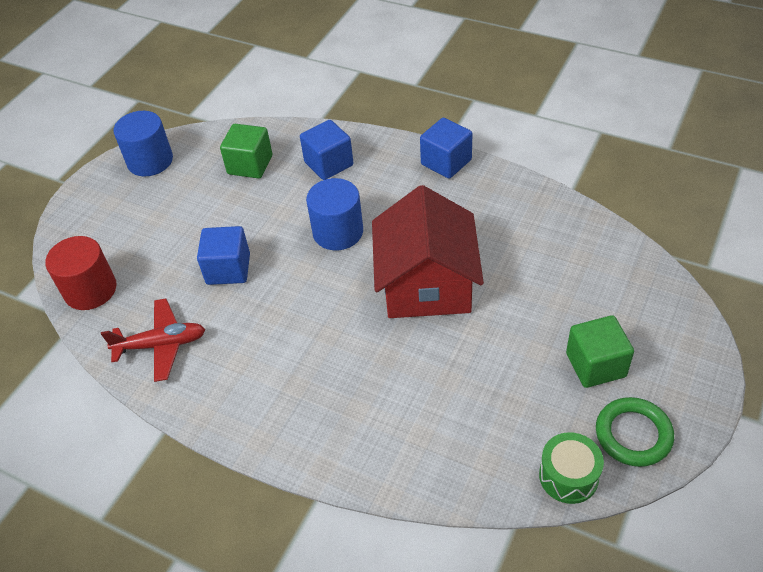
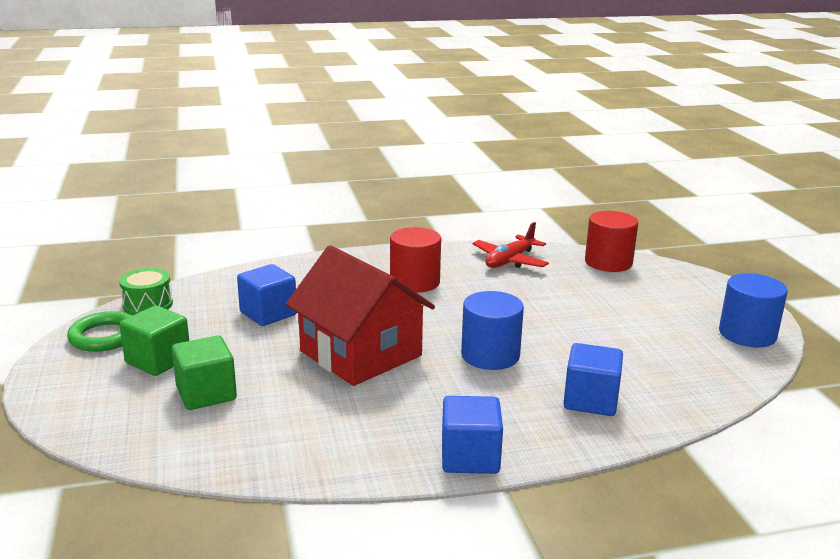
camera: 135 degrees right, 25 degrees down
(228, 269) = (537, 303): blue cube -> blue cube (268, 313)
(250, 165) = (660, 368): green cube -> green cube (206, 393)
(284, 361) = (415, 282): none -> red cylinder

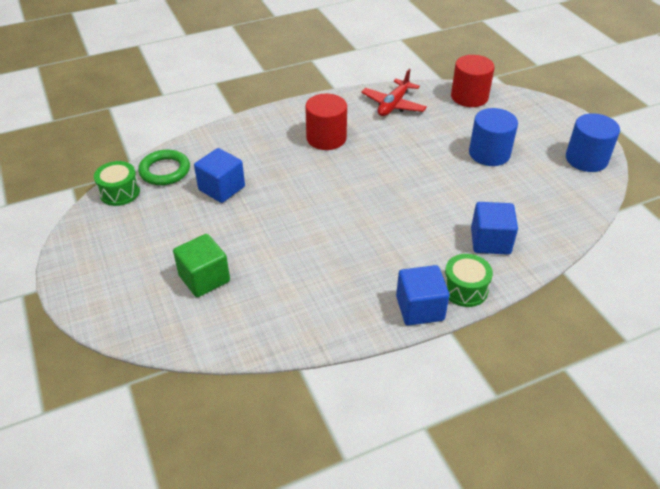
camera: 10 degrees left, 20 degrees up
(104, 336) = (98, 232): green ring -> green ring (165, 171)
(158, 360) = (153, 251): green cube -> none
(360, 353) = (308, 220): red house -> none
(490, 355) = (406, 207): blue cylinder -> blue cylinder (489, 153)
(539, 445) = (465, 289): none -> green drum

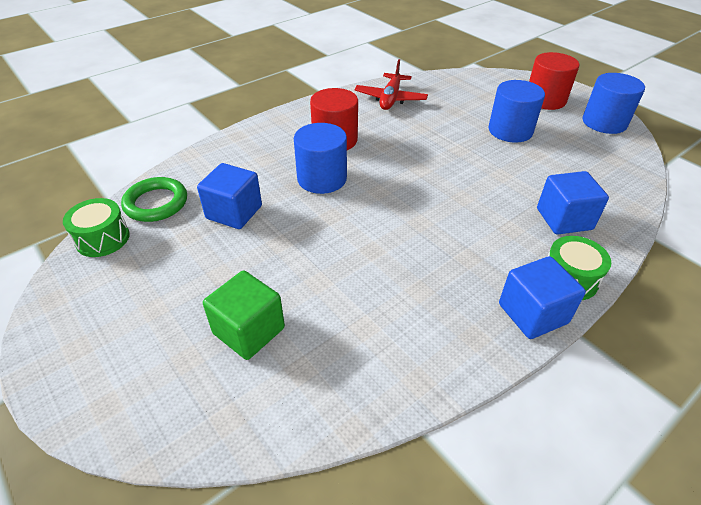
camera: 15 degrees left, 0 degrees up
(301, 171) = (322, 178): none -> blue cylinder
(469, 97) = (461, 82): red cylinder -> red cylinder (545, 100)

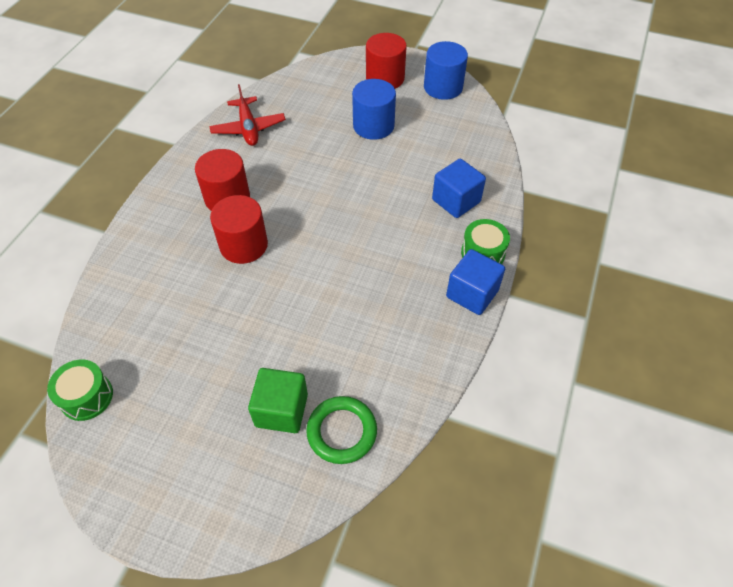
camera: 30 degrees left, 10 degrees up
(156, 203) = (107, 339): green ring -> green ring (342, 431)
(234, 212) = (189, 314): blue cube -> none
(322, 178) = (243, 245): blue cylinder -> red cylinder

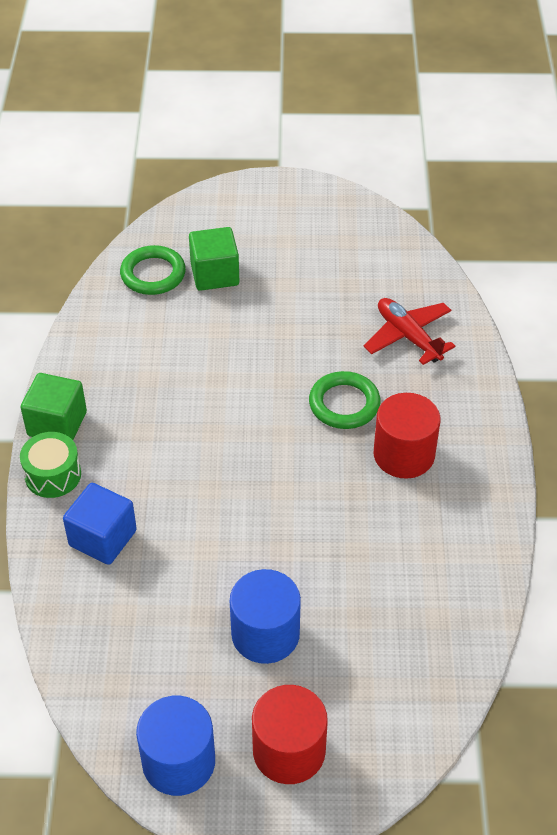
camera: 160 degrees right, 5 degrees down
(87, 397) = (394, 239): green drum -> none
(243, 245) = (344, 404): red cylinder -> green ring
(248, 128) = (450, 570): red plane -> red plane (408, 336)
(472, 293) = (57, 424): blue cube -> green cube

